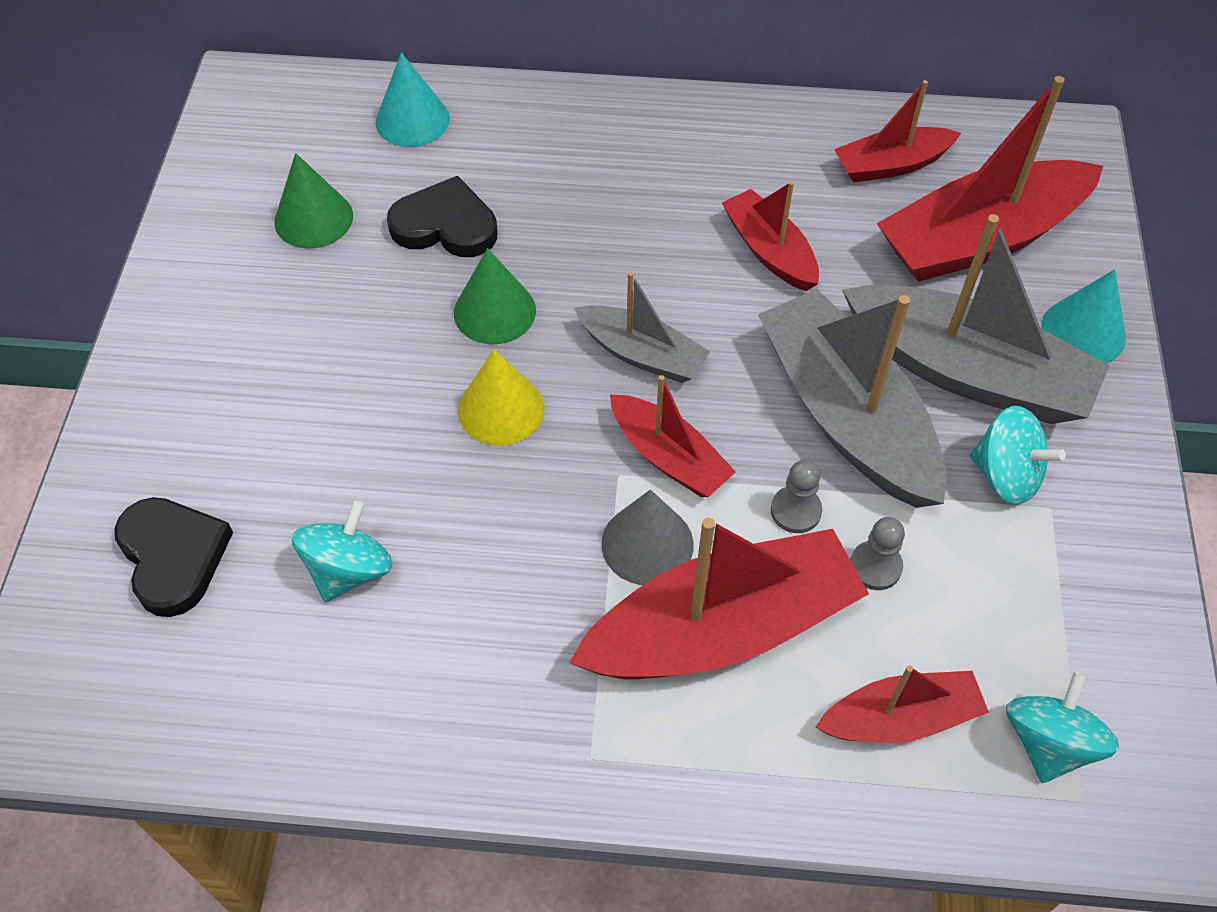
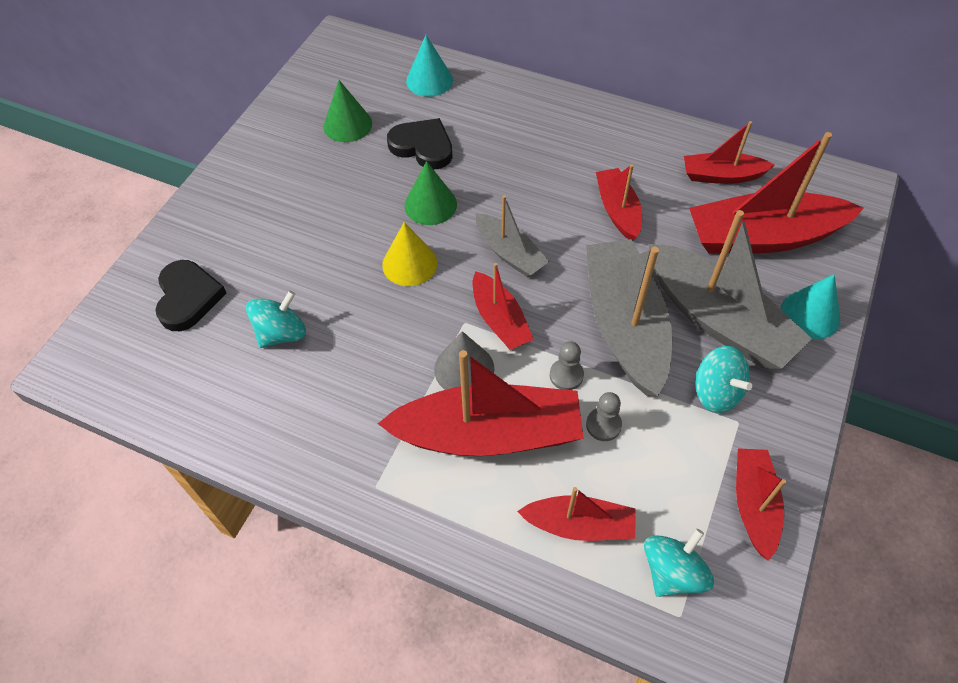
camera: 20 degrees right, 0 degrees up
(1114, 616) = (753, 505): none -> red boat

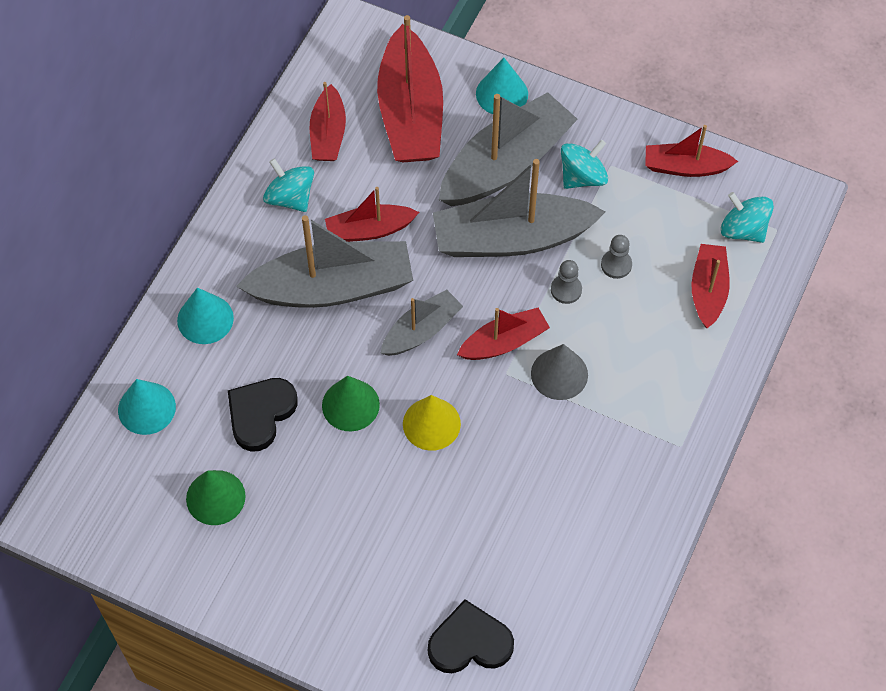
camera: 90 degrees left, 5 degrees up
(281, 333) = (517, 541): turquoise spinning top -> turquoise spinning top (290, 198)
(488, 434) = (627, 355): red boat -> none
(513, 107) = (205, 319): none -> turquoise cone
(552, 187) = (333, 287): none -> grey boat

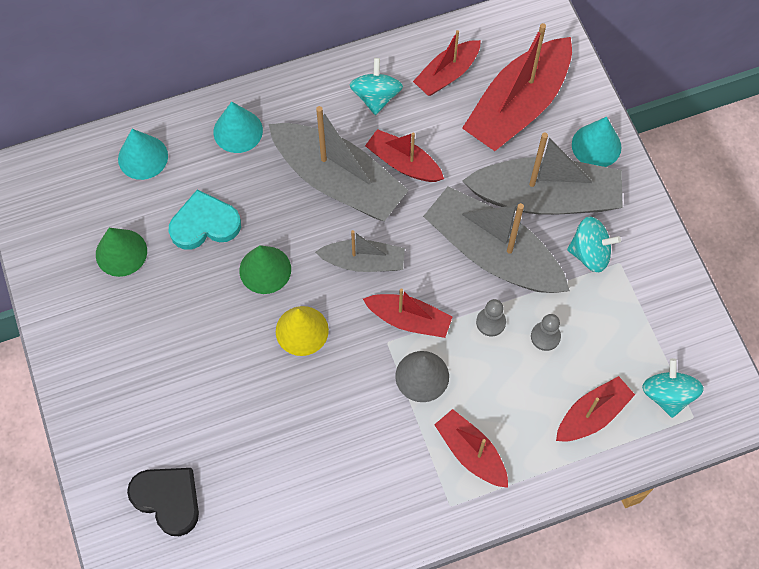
camera: 45 degrees right, 5 degrees up
(260, 414) = (204, 224): black heart -> turquoise heart
(685, 167) = (673, 311): red boat -> red boat (471, 452)

